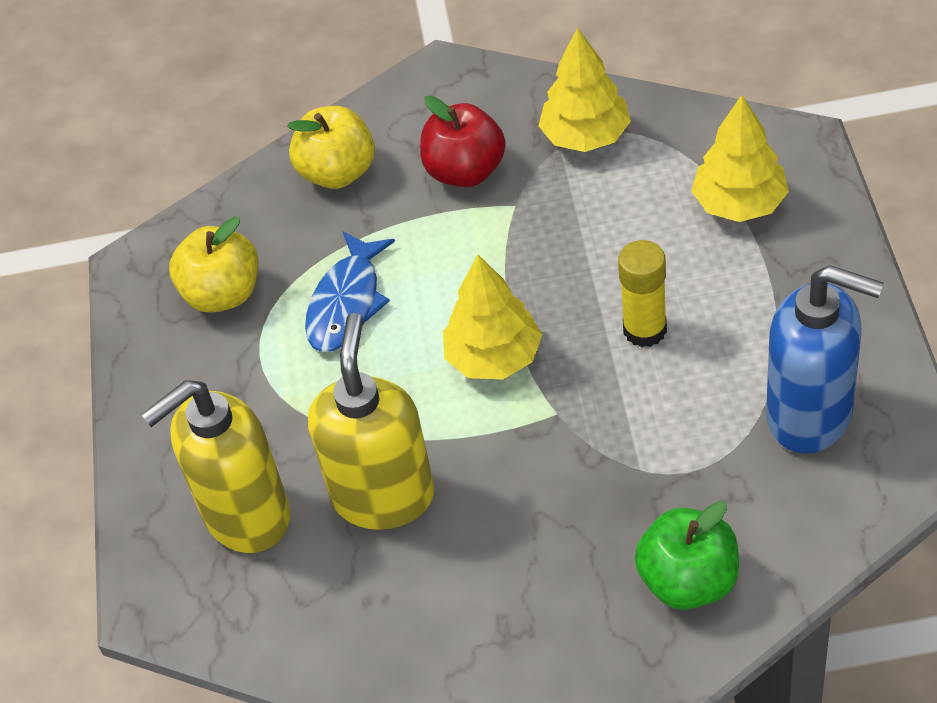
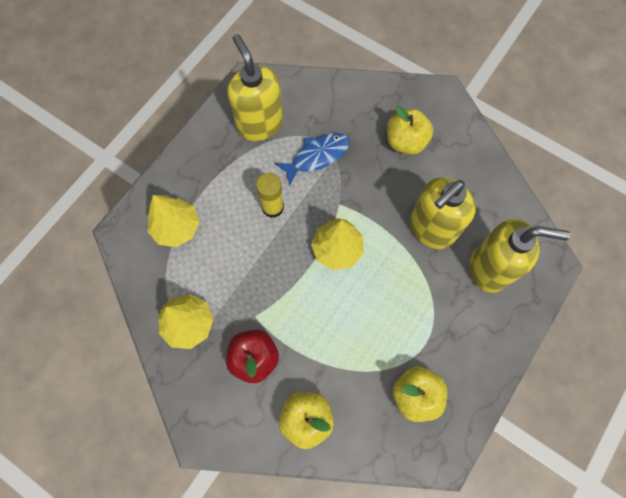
camera: 145 degrees left, 20 degrees up
(347, 303) = (368, 334): blue fish -> blue fish (317, 156)
(554, 591) = (405, 142): none -> yellow apple
(688, 581) = (360, 108): green apple -> none
(810, 415) = (259, 124): blue soap dispenser -> yellow soap dispenser

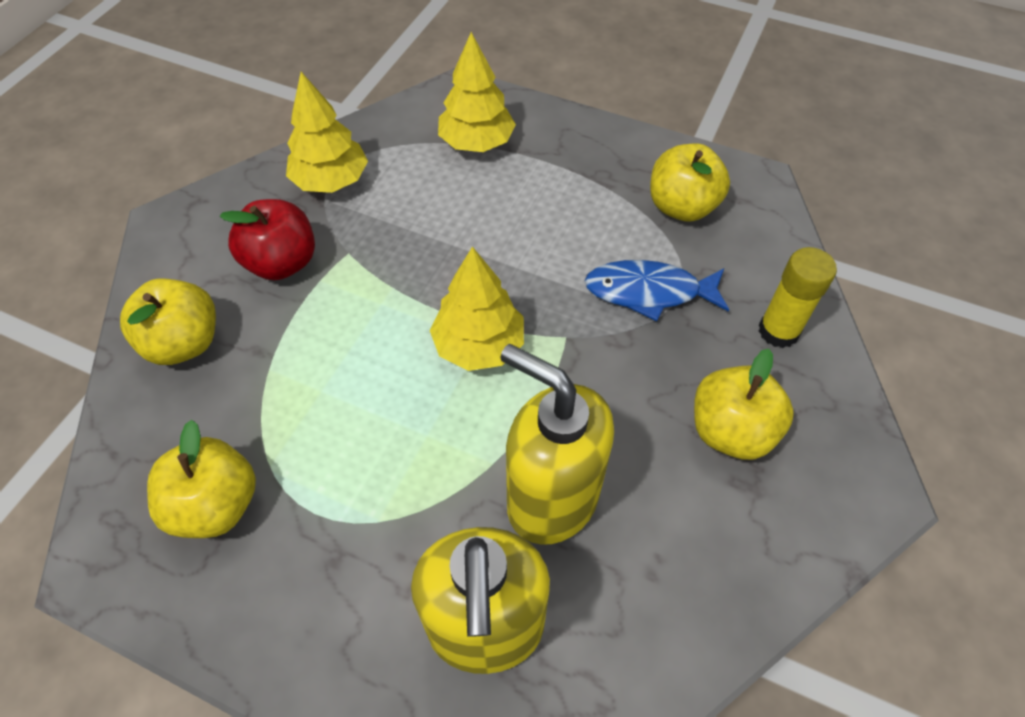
camera: 80 degrees right, 15 degrees down
(259, 124) = (682, 207): yellow soap dispenser -> yellow apple
(272, 207) = (536, 246): yellow glue stick -> yellow glue stick (778, 331)
(317, 156) = (649, 292): blue fish -> blue fish turned 135 degrees clockwise

